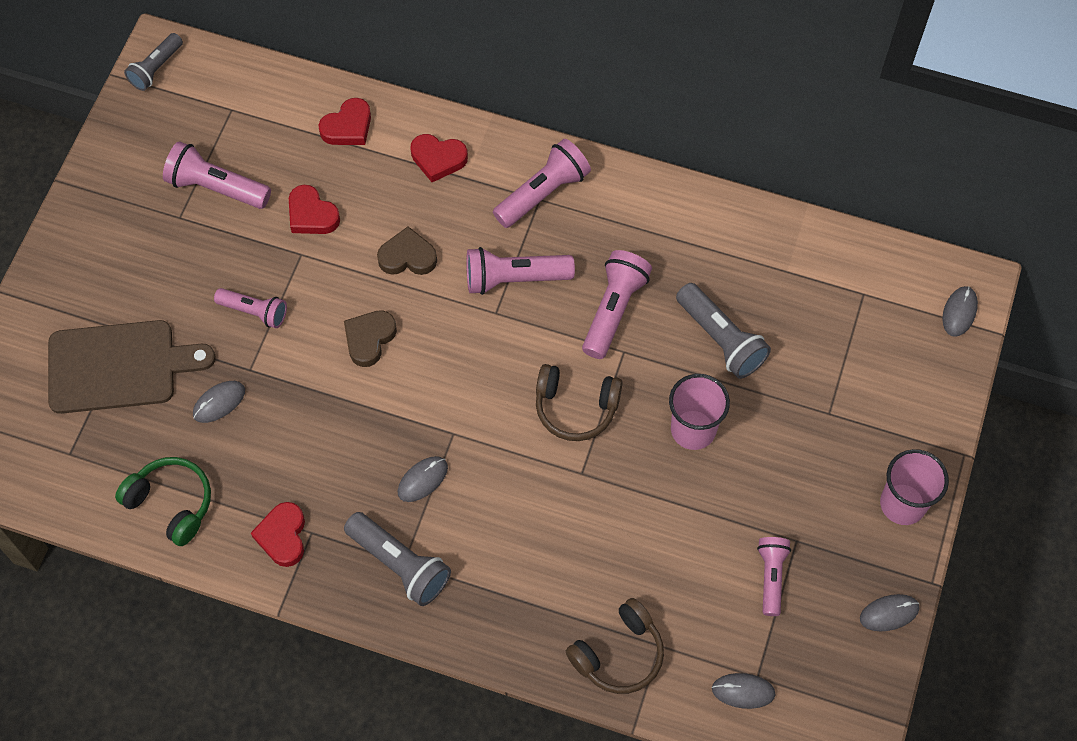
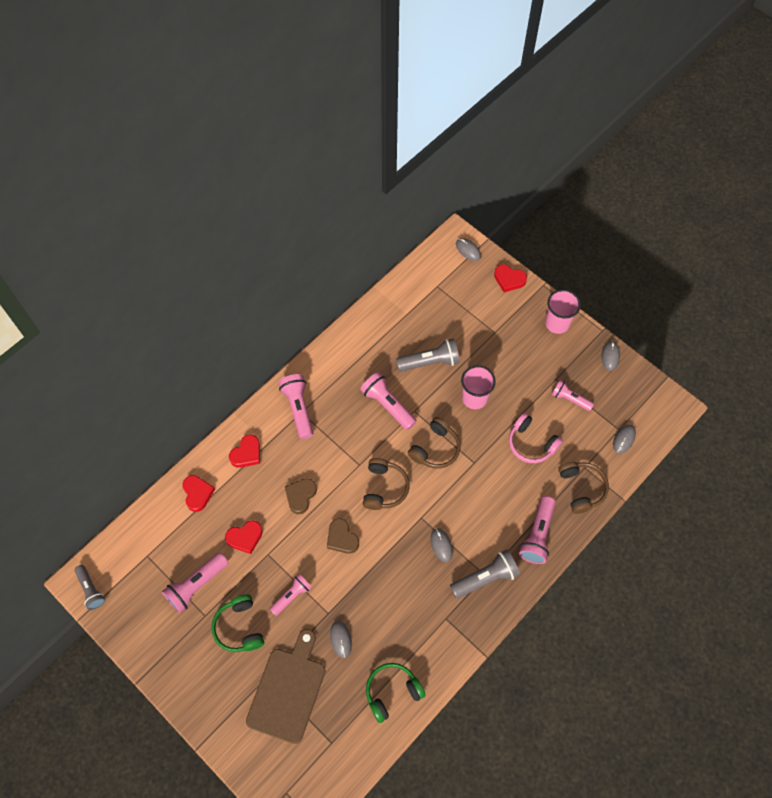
camera: 65 degrees left, 0 degrees up
(181, 267) = (239, 627): none -> green headphones
(283, 536) = (441, 635): red heart -> red heart (509, 280)
(475, 363) = (384, 488): none -> brown headphones
(514, 278) = (343, 446): pink flashlight -> pink flashlight (537, 535)
(658, 546) = (531, 443): none -> pink headphones

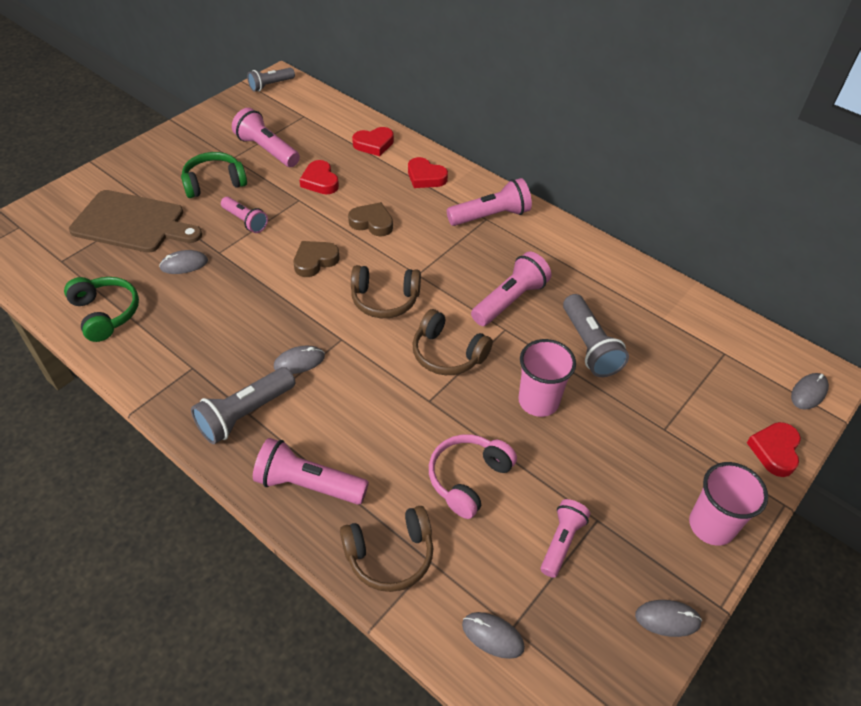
camera: 85 degrees right, 15 degrees down
(485, 578) = (245, 414): grey flashlight -> grey flashlight turned 75 degrees clockwise

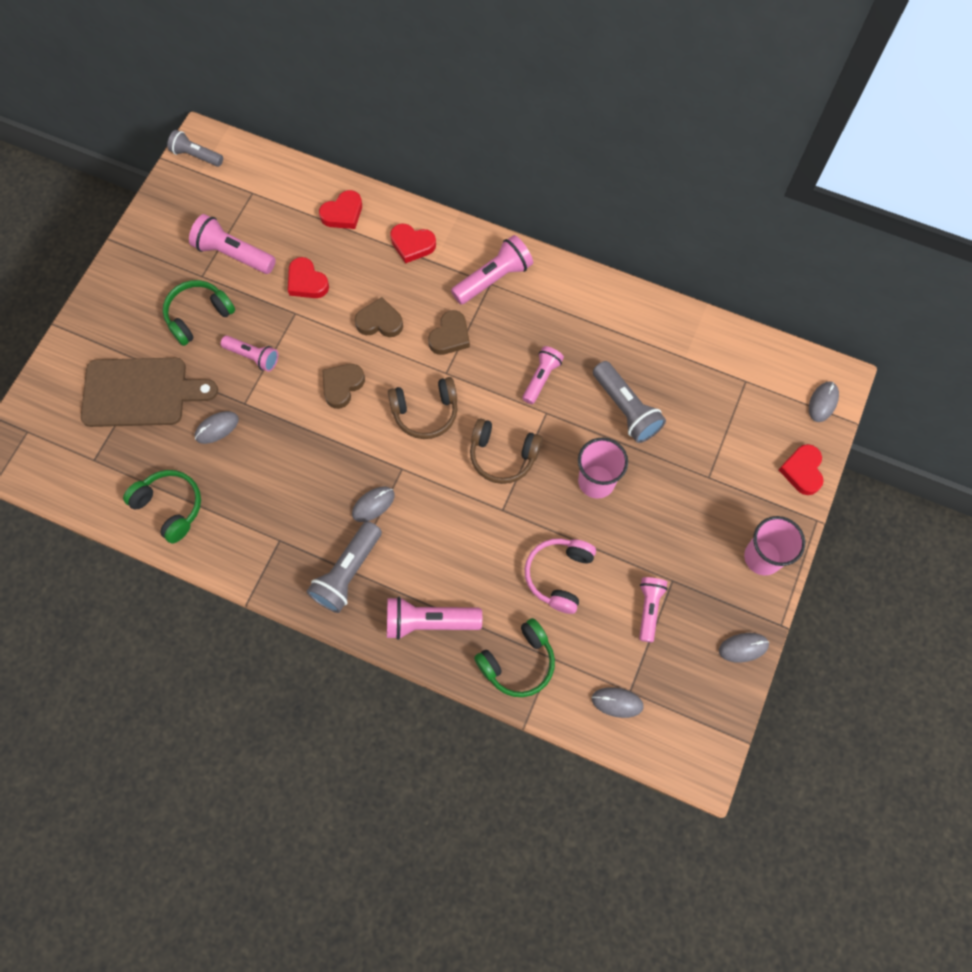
camera: 15 degrees left, 20 degrees up
(271, 85) = (196, 156): grey flashlight -> grey flashlight turned 75 degrees clockwise
(390, 555) = (518, 662): brown headphones -> green headphones
(433, 248) = (450, 336): none -> brown heart
(510, 300) = (541, 378): pink flashlight -> pink flashlight, size x0.66

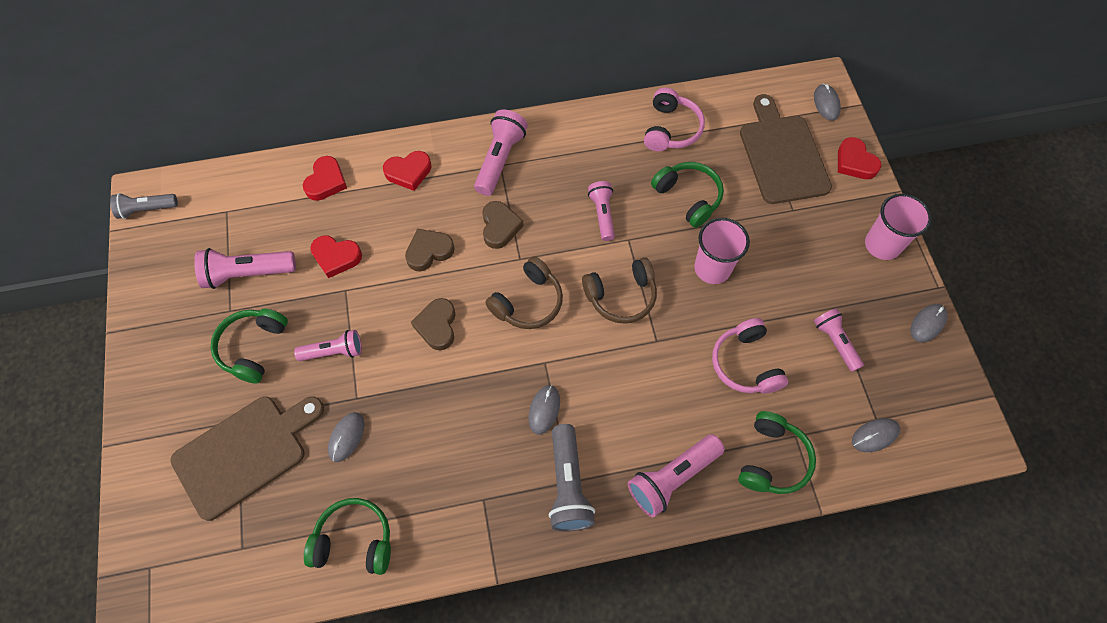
camera: 35 degrees left, 5 degrees down
(626, 409) = (688, 197): grey flashlight -> green headphones
(660, 340) = (671, 129): none -> pink headphones
(741, 424) = (782, 155): none -> brown cutting board

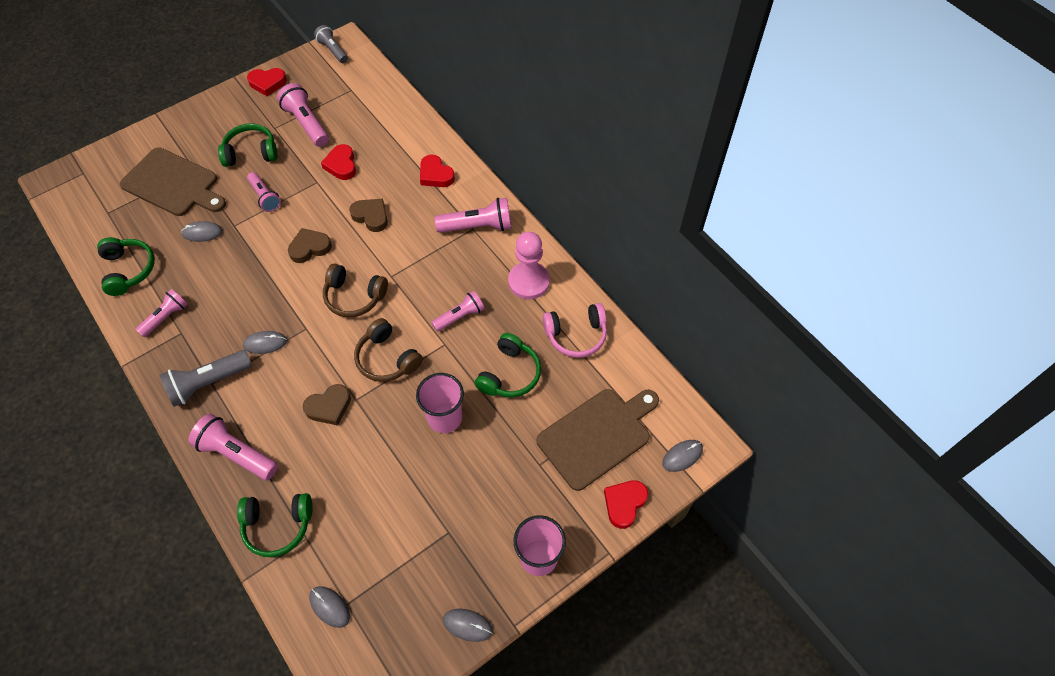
camera: 65 degrees right, 5 degrees down
(326, 181) = (402, 131): red heart -> red heart (267, 83)
(500, 227) = (414, 251): brown heart -> brown heart (329, 407)
(591, 142) = (528, 281): none -> pink pawn
(745, 364) = (361, 475): pink headphones -> none
(835, 342) = (412, 544): pink flashlight -> pink flashlight (166, 317)

